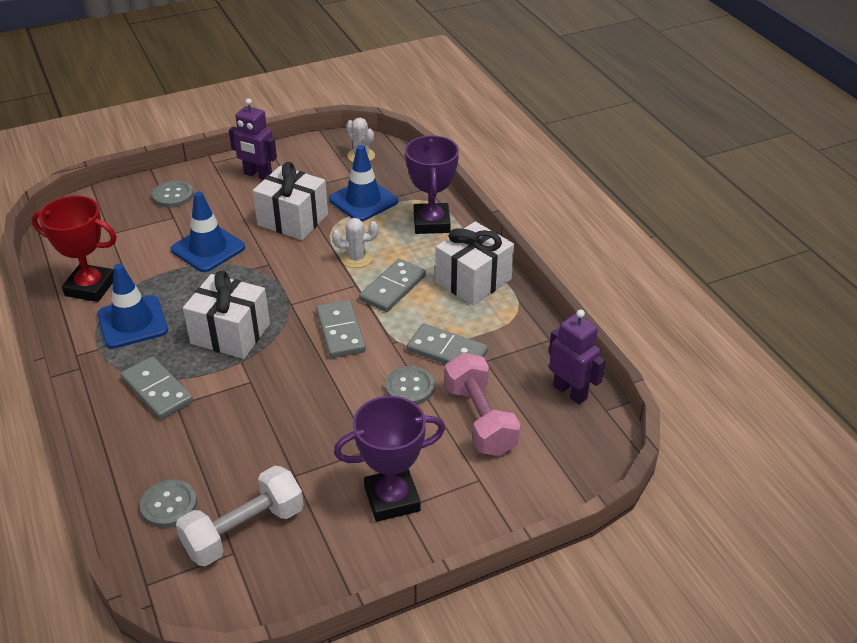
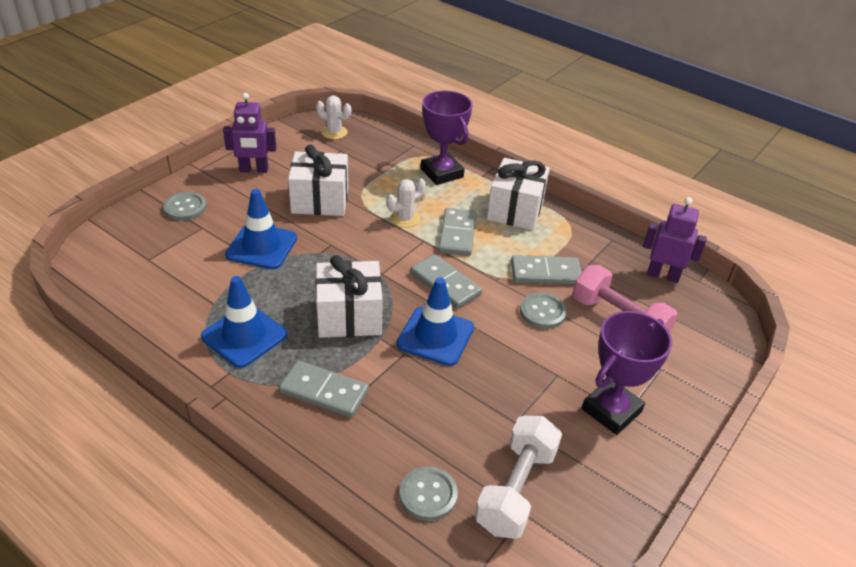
camera: 30 degrees left, 0 degrees up
(90, 287) = (171, 316): red trophy -> none
(363, 200) = (368, 169): blue traffic cone -> blue traffic cone (435, 336)

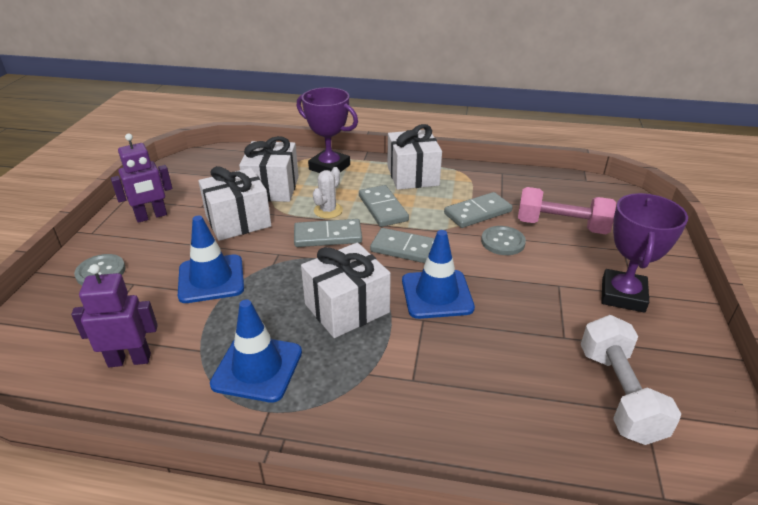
camera: 25 degrees left, 5 degrees down
(324, 392) = (380, 386): grey domino -> grey domino (328, 236)
(334, 132) = (207, 164): white cactus -> none
(373, 177) = (272, 188): none -> white gift
(428, 494) = (556, 437): grey button -> none
(663, 275) = (560, 185): purple robot -> purple robot (129, 360)

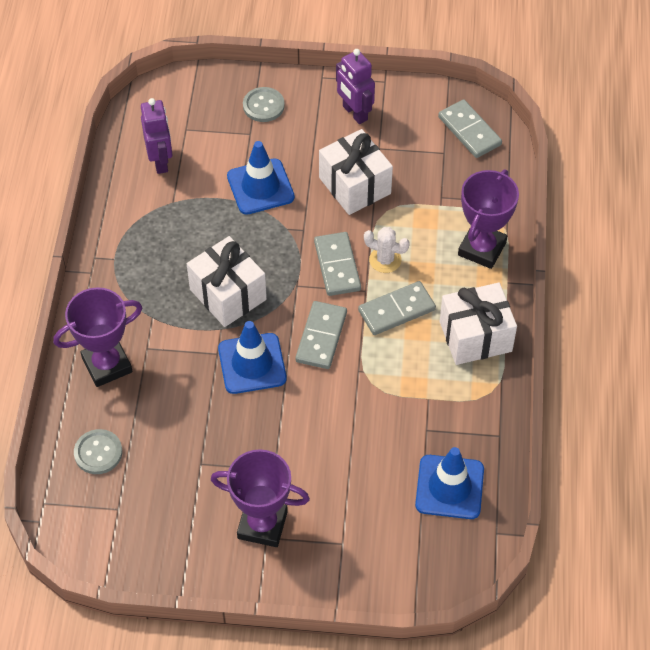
camera: 85 degrees right, 20 degrees up
(257, 368) = (155, 243): blue traffic cone -> blue traffic cone (449, 487)
(272, 188) = (424, 202): white gift -> none
(437, 421) = (107, 365): none -> purple trophy
(477, 212) = (400, 403): grey domino -> grey domino (469, 131)
(503, 242) = (343, 425): grey button -> grey button (98, 453)
(561, 226) = (381, 487): pink dumbbell -> none
(619, 394) = (136, 494): white dumbbell -> none

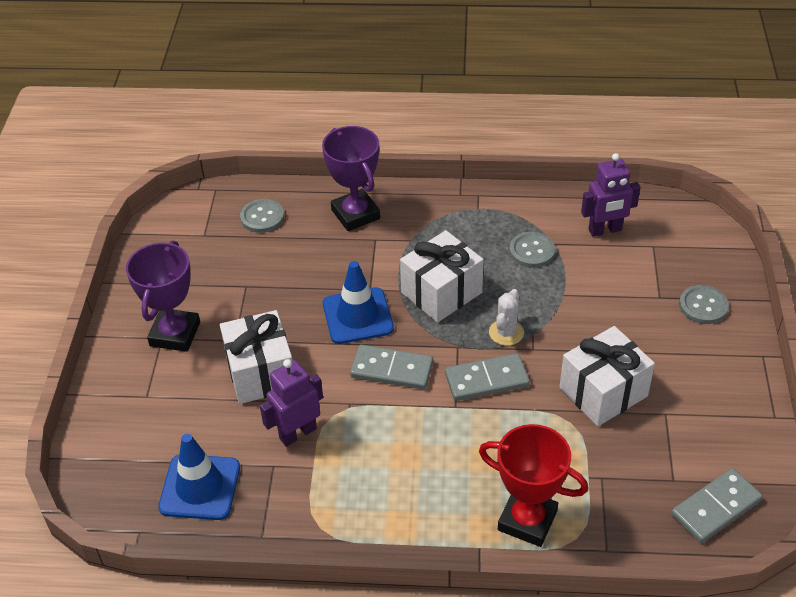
camera: 90 degrees right, 10 degrees down
(181, 220) = (532, 251): none -> grey button
(260, 187) = (586, 310): blue traffic cone -> none
(354, 113) = (714, 388): purple robot -> purple robot (297, 433)
(385, 260) = (499, 423): white cactus -> white cactus (506, 332)
(396, 310) = (430, 435): grey domino -> none
(475, 336) = (397, 513): white gift -> white gift (261, 373)
(482, 249) = (527, 520): purple trophy -> red trophy

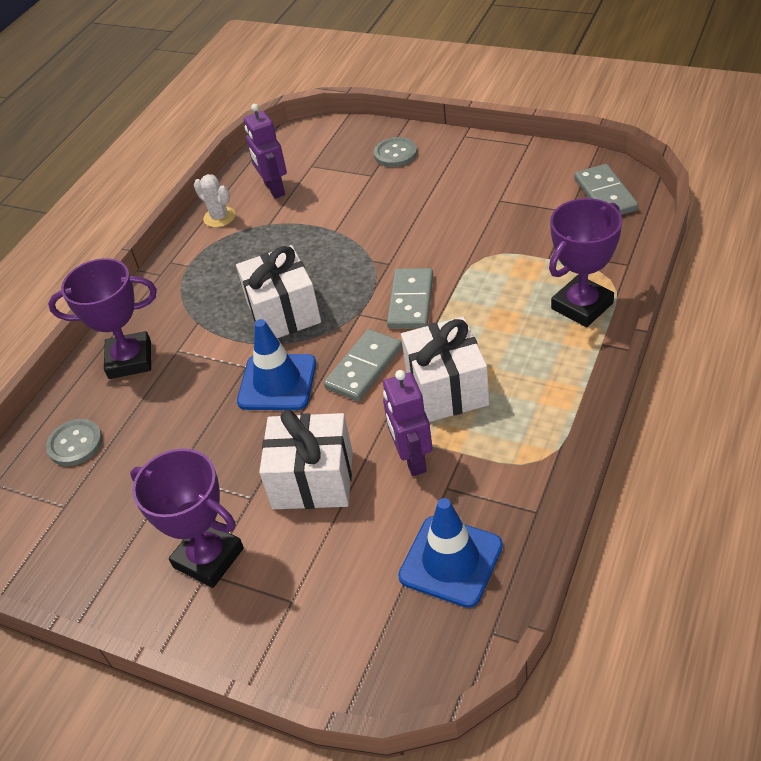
camera: 65 degrees left, 0 degrees up
(506, 332) = (360, 277): white cactus -> white cactus (219, 217)
(527, 520) = (582, 306): red trophy -> purple trophy
(532, 251) = (269, 240): grey button -> none
(603, 392) = (460, 230): white gift -> white gift (447, 388)
(605, 230) = (274, 189): purple robot -> purple robot turned 150 degrees clockwise

